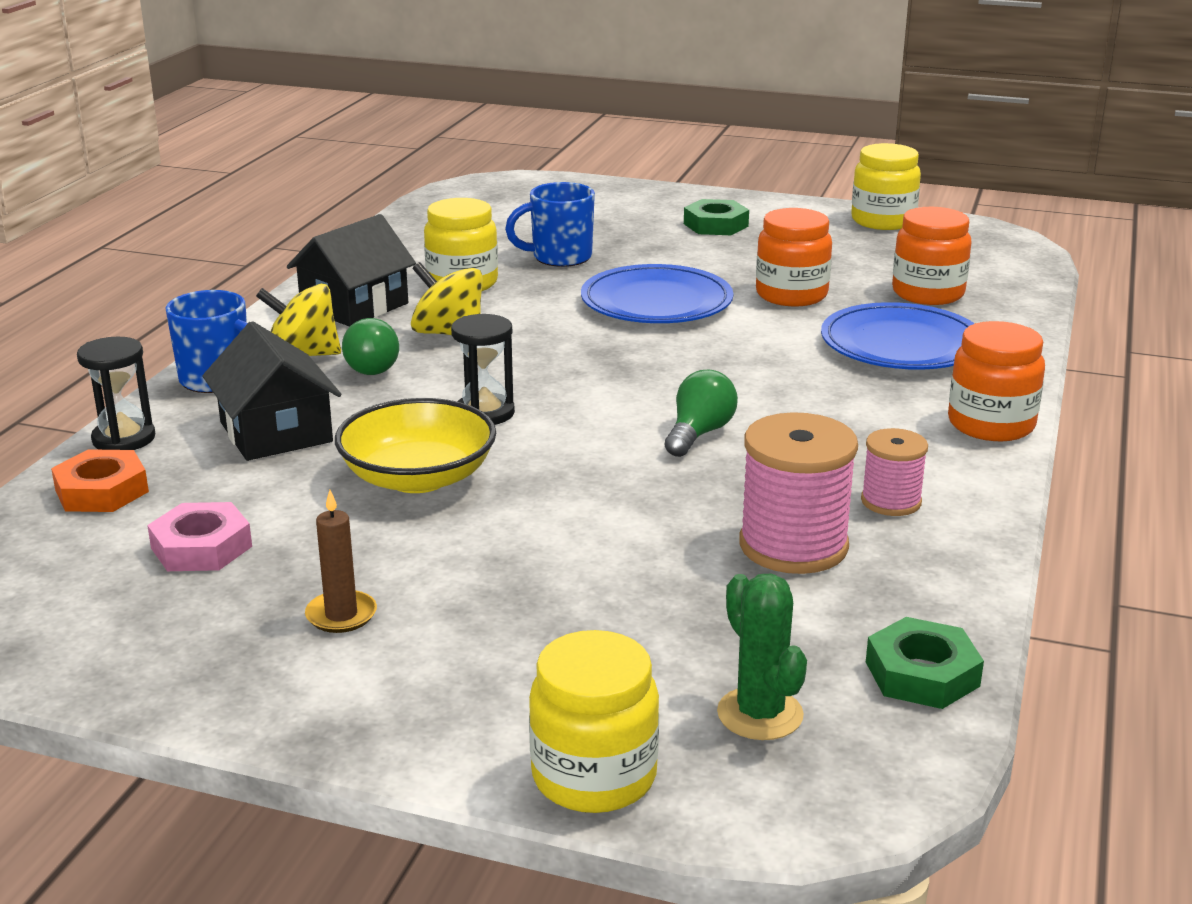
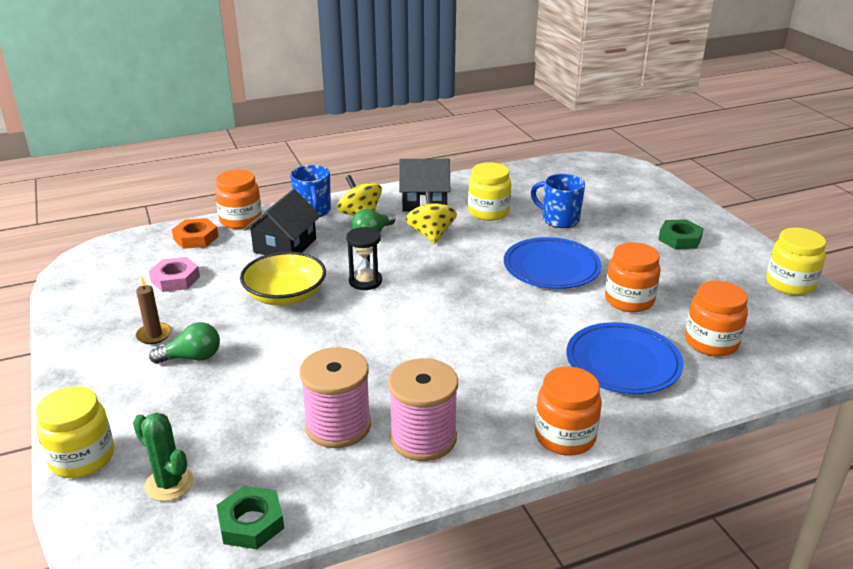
camera: 50 degrees right, 5 degrees up
(124, 439) = (241, 220): black hourglass -> orange jar
(699, 433) = (421, 346): green light bulb -> green light bulb (192, 357)
(760, 714) = (169, 484): green cactus -> green cactus turned 75 degrees counterclockwise
(891, 501) = (423, 438): pink spool -> pink spool, size x1.73

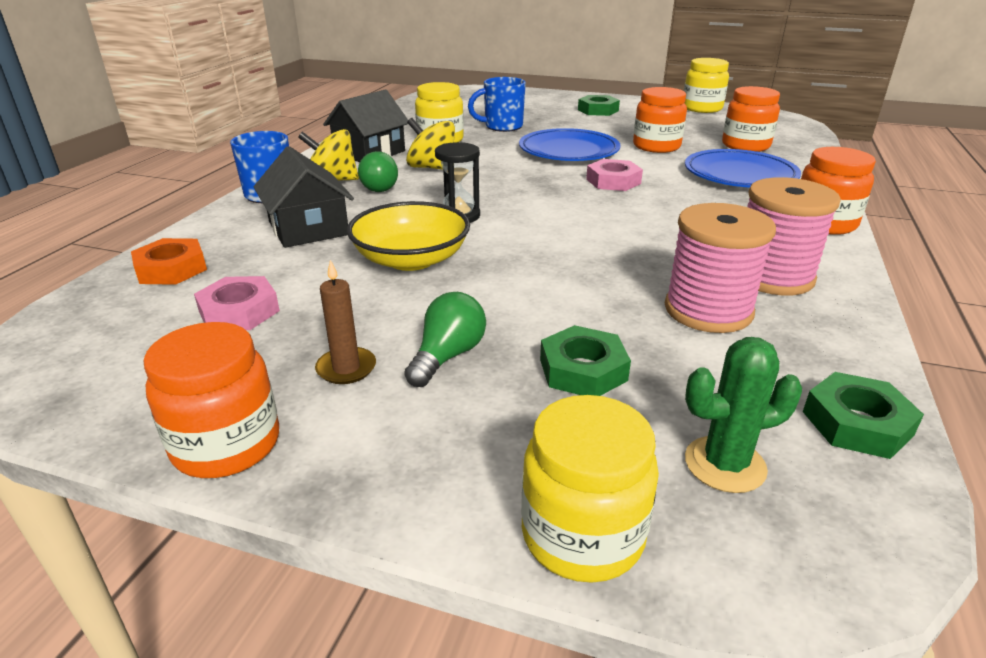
camera: 50 degrees left, 0 degrees up
(219, 405) = (583, 370): none -> green nut
(241, 220) = (197, 233): orange jar -> orange jar (227, 445)
(513, 311) = (613, 181): none -> pink nut

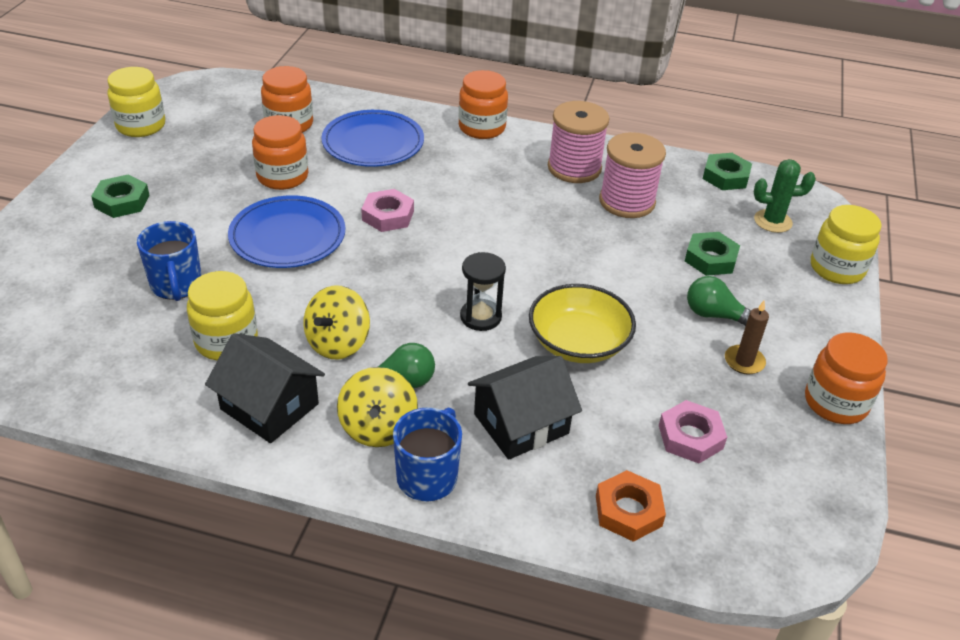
camera: 95 degrees left, 10 degrees up
(725, 464) = (773, 221): green cactus -> green cactus turned 75 degrees counterclockwise

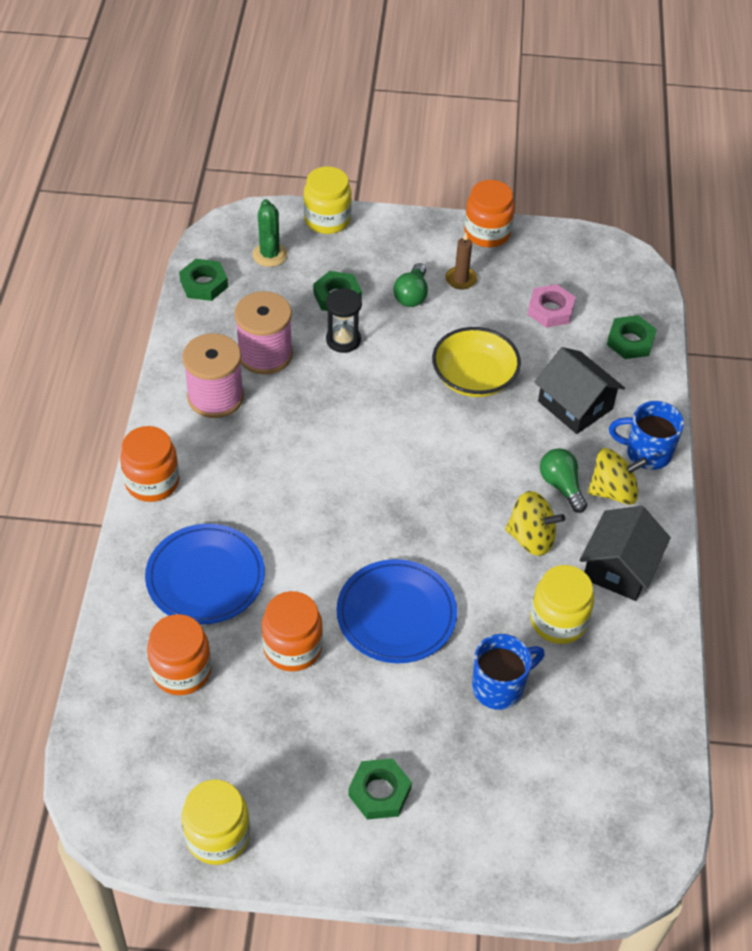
camera: 100 degrees left, 10 degrees up
(388, 215) = (338, 537): pink nut -> none
(480, 317) = (464, 444): black hourglass -> black hourglass (343, 340)
(628, 511) = (630, 341): orange nut -> green nut

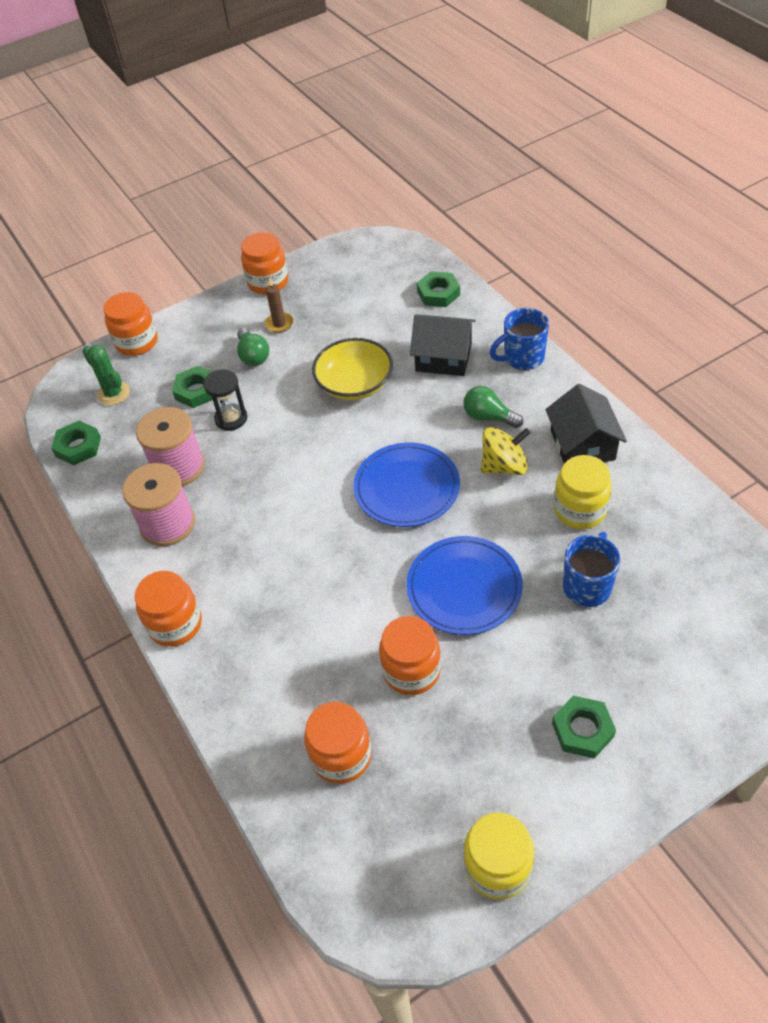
camera: 30 degrees left, 0 degrees up
(205, 577) = (290, 667): blue plate -> blue plate (406, 488)
(327, 220) = (137, 342): yellow jar -> orange jar
(550, 310) = (364, 306): pink nut -> none
(613, 491) = (526, 397): yellow spinning top -> none

